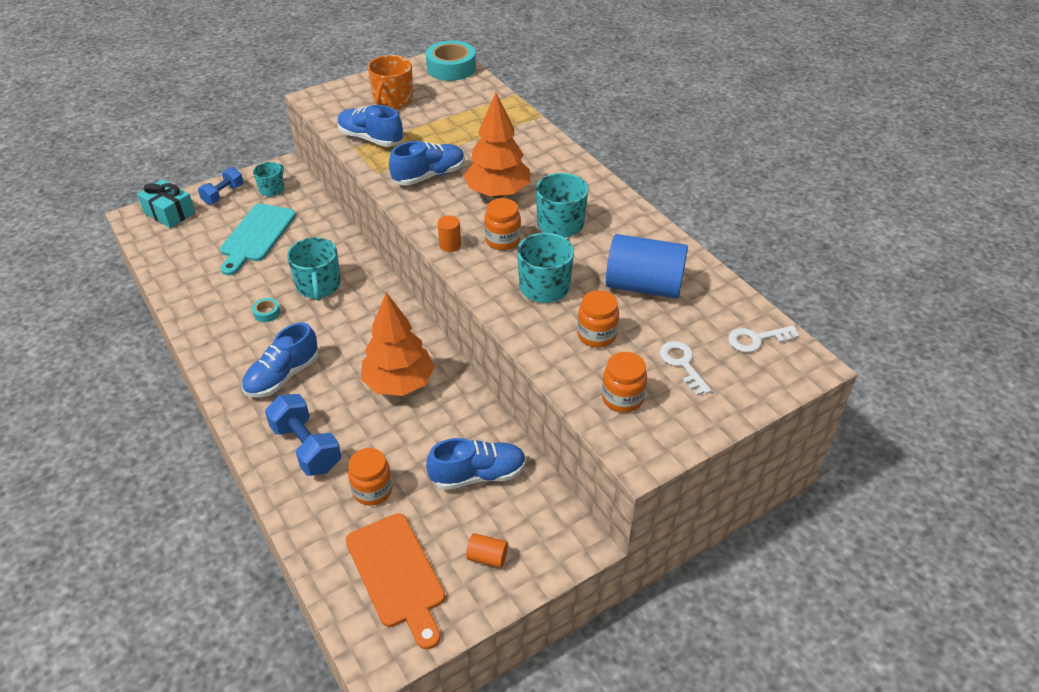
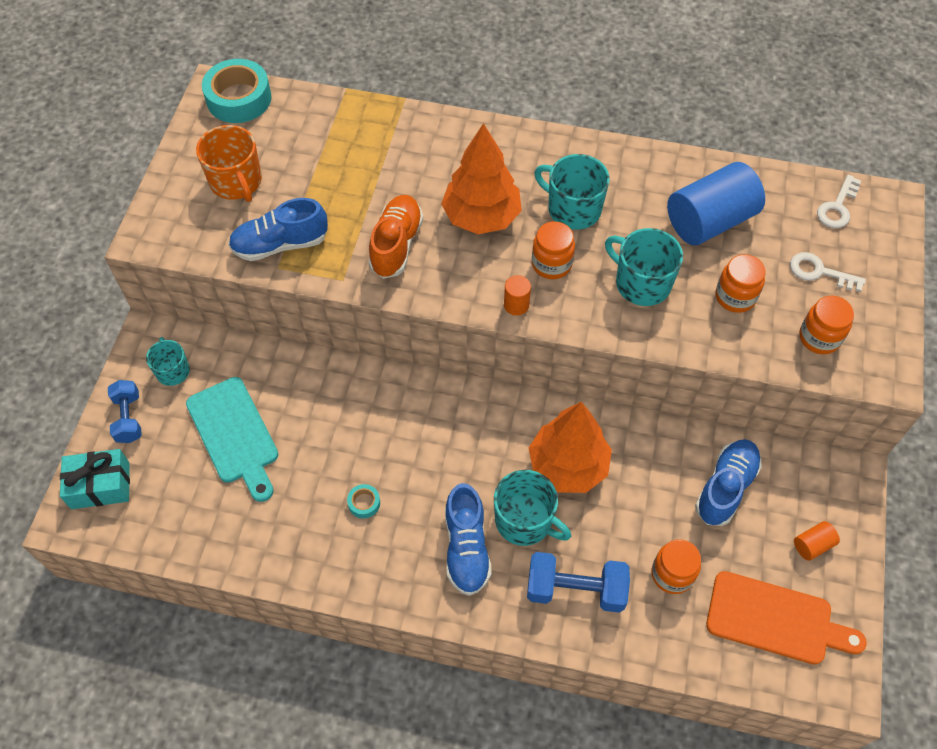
camera: 45 degrees left, 15 degrees up
(318, 286) = (372, 435): turquoise mug -> turquoise mug (525, 520)
(429, 176) = (396, 245): blue shoe -> orange shoe

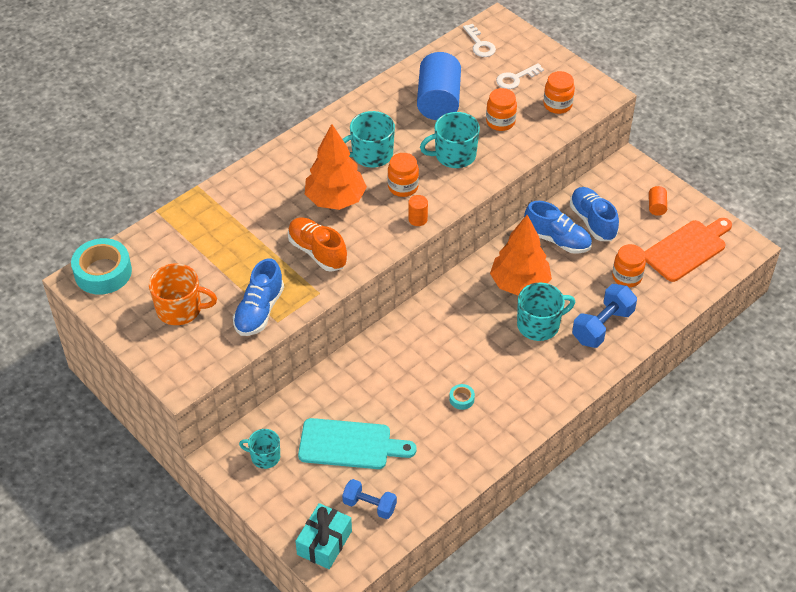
camera: 55 degrees left, 10 degrees down
(129, 418) = (282, 501): blue dumbbell -> blue dumbbell (369, 505)
(466, 548) = (535, 363): blue shoe -> blue shoe (557, 240)

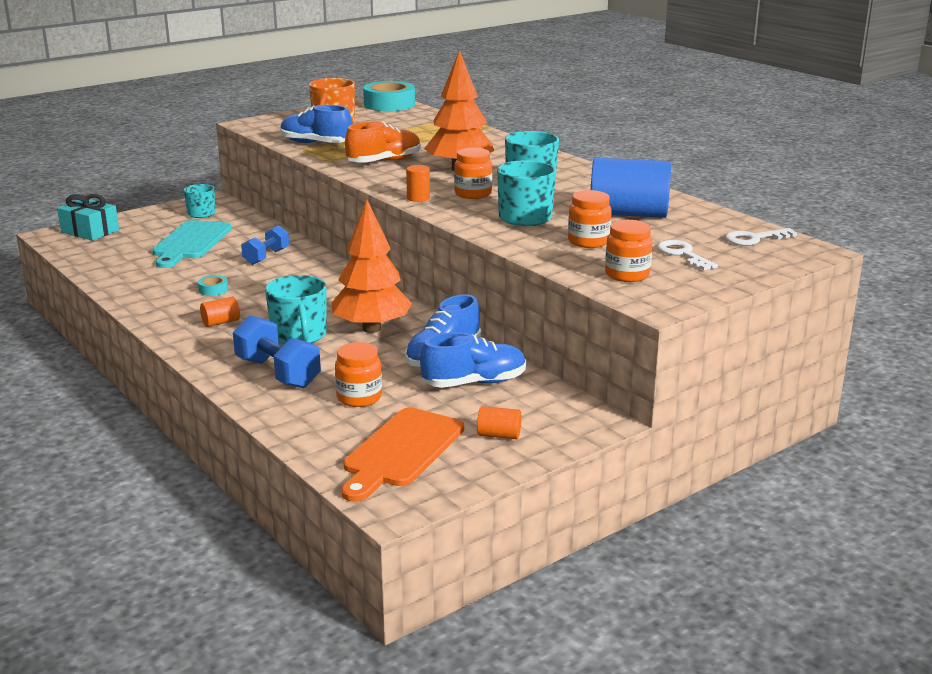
camera: 95 degrees right, 25 degrees down
(369, 505) = (114, 248): blue dumbbell -> blue dumbbell (266, 257)
(525, 378) = (221, 322): none -> orange cylinder
(687, 249) = (400, 451): orange cutting board -> orange cutting board turned 60 degrees clockwise

